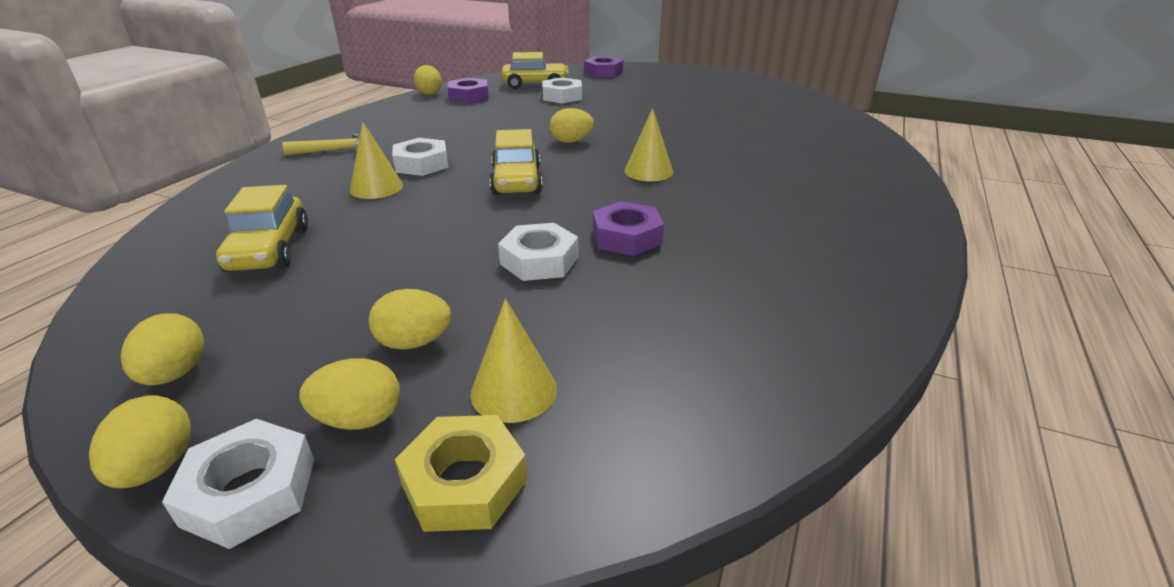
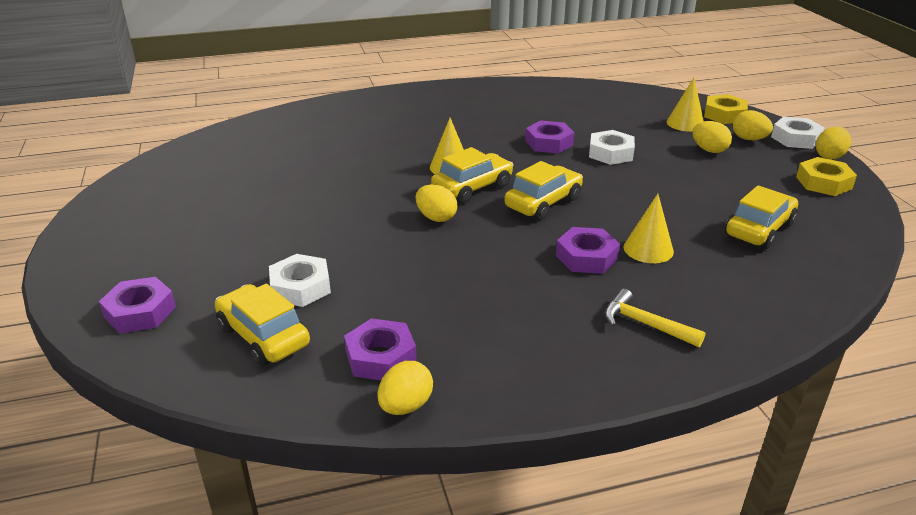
camera: 130 degrees left, 0 degrees up
(175, 374) = (823, 183): yellow egg -> yellow nut
(422, 164) = (586, 257): white nut -> purple nut
(593, 166) = (472, 188): none -> yellow car

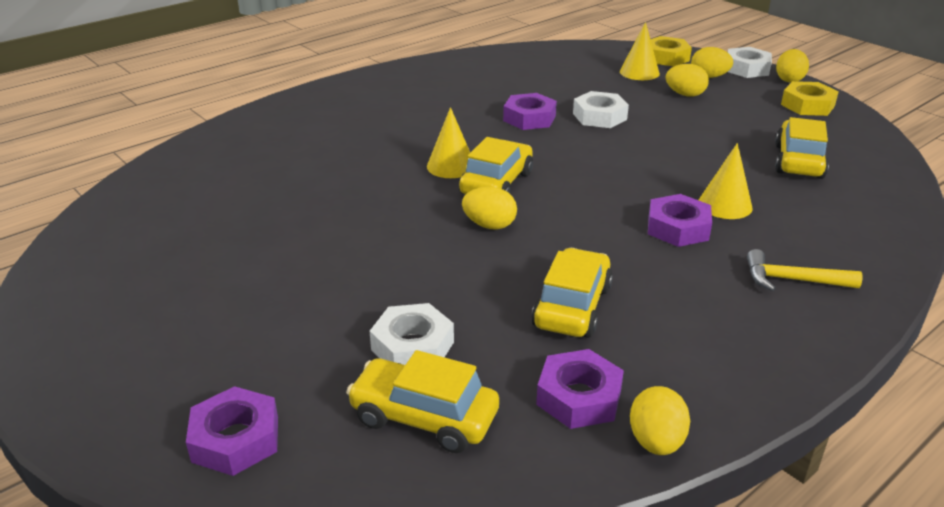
camera: 25 degrees left, 0 degrees up
(543, 203) = (583, 182): yellow car -> yellow car (572, 306)

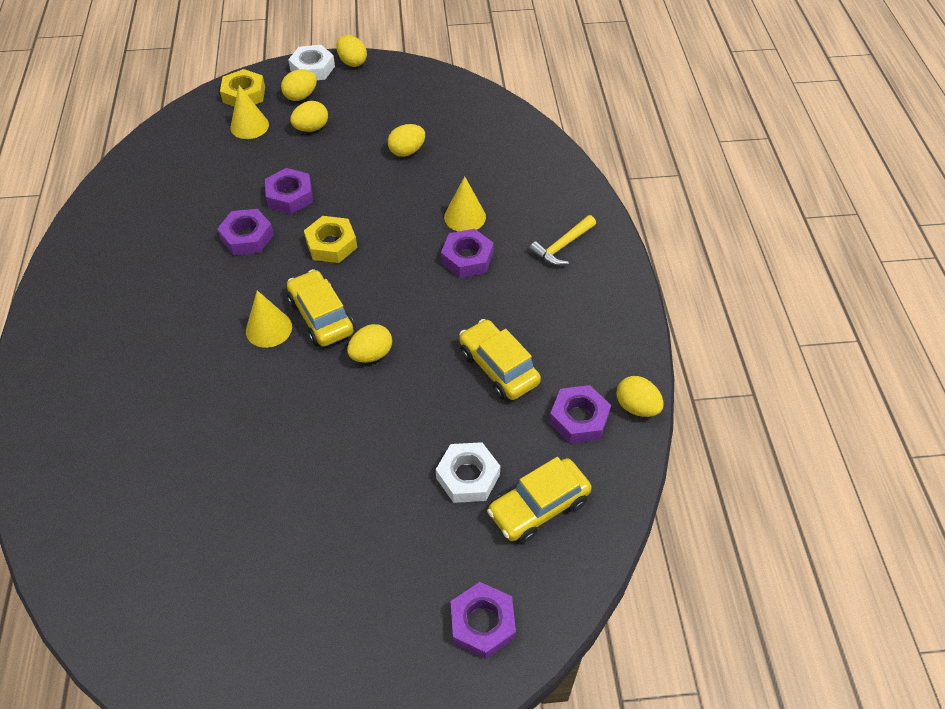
camera: 55 degrees left, 20 degrees up
(599, 116) = (290, 196): white nut -> purple nut
(744, 143) = (407, 151): none -> yellow egg
(798, 161) = (453, 144): yellow car -> none
(807, 105) = (394, 82): yellow nut -> yellow nut (331, 244)

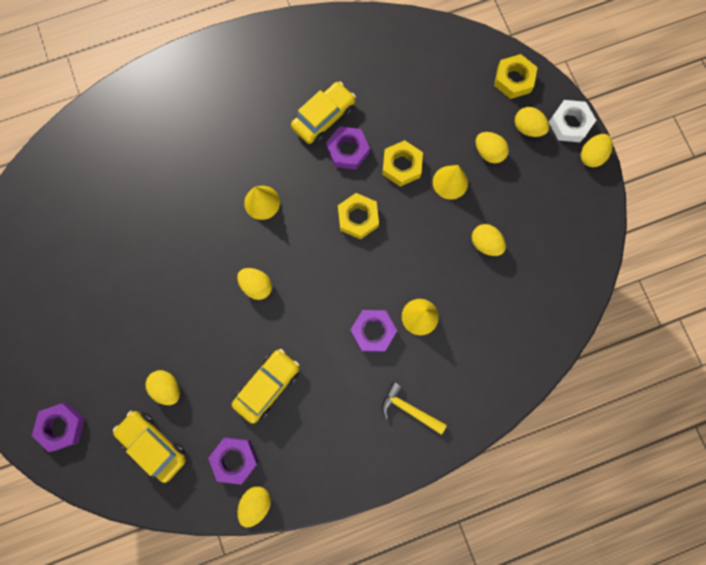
camera: 75 degrees right, 25 degrees up
(249, 126) = (474, 100): yellow cone -> yellow cone (450, 182)
(290, 196) = (401, 166): purple nut -> yellow nut
(321, 316) = (283, 236): yellow car -> yellow car (324, 117)
(468, 476) = (167, 388): white nut -> yellow egg

